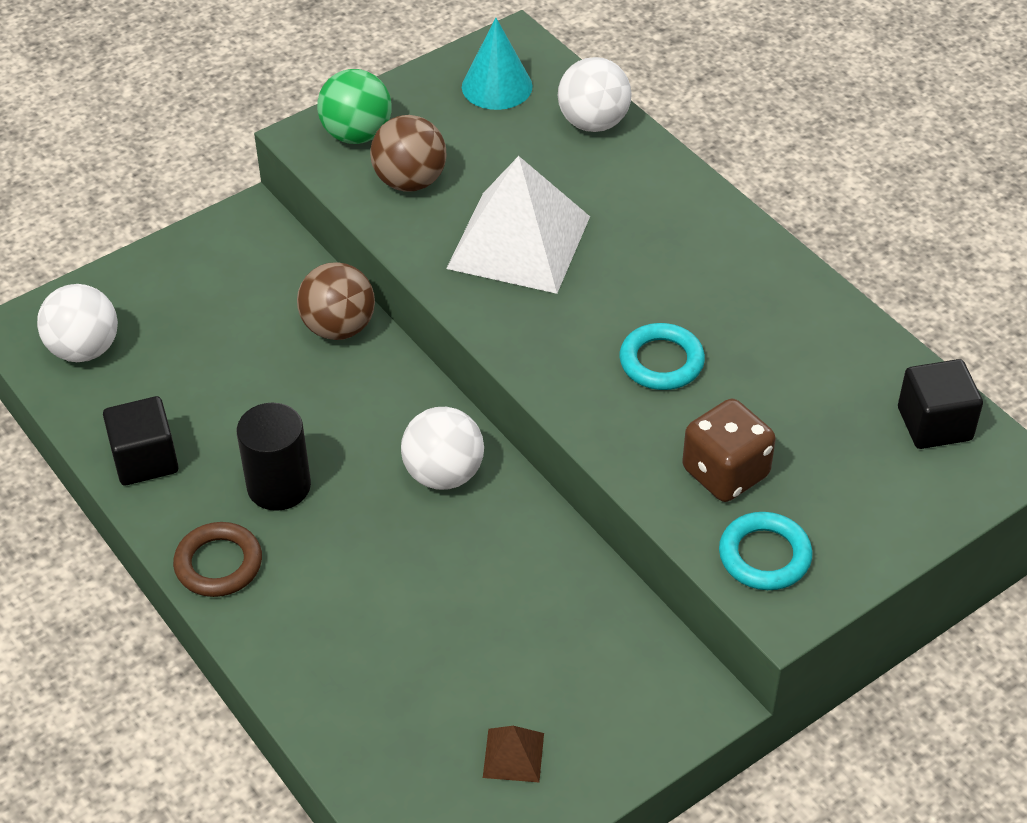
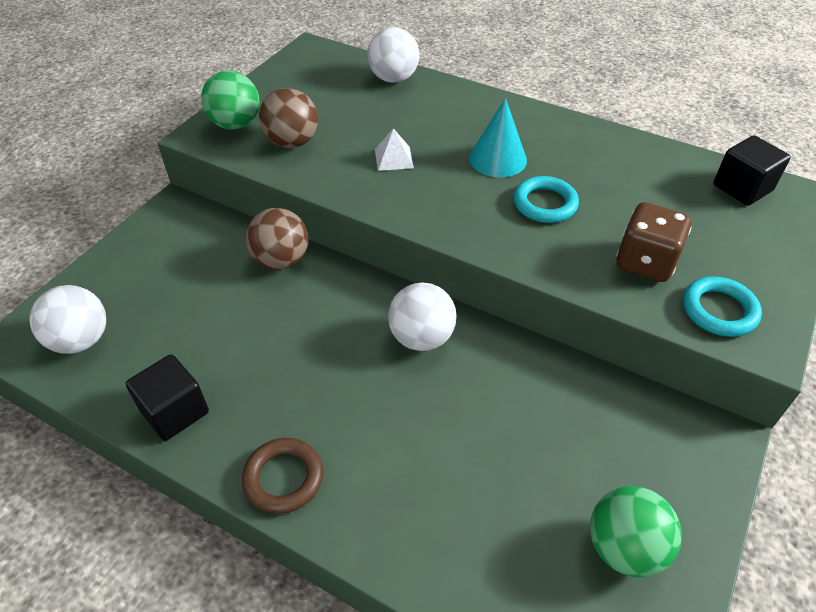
camera: 25 degrees left, 0 degrees up
(279, 486) = (300, 393): black cylinder -> none
(497, 86) = (316, 74): turquoise cone -> turquoise cone (497, 159)
(513, 755) = (624, 547): brown pyramid -> green ball
(519, 242) = (394, 158): white pyramid -> white pyramid, size x0.41

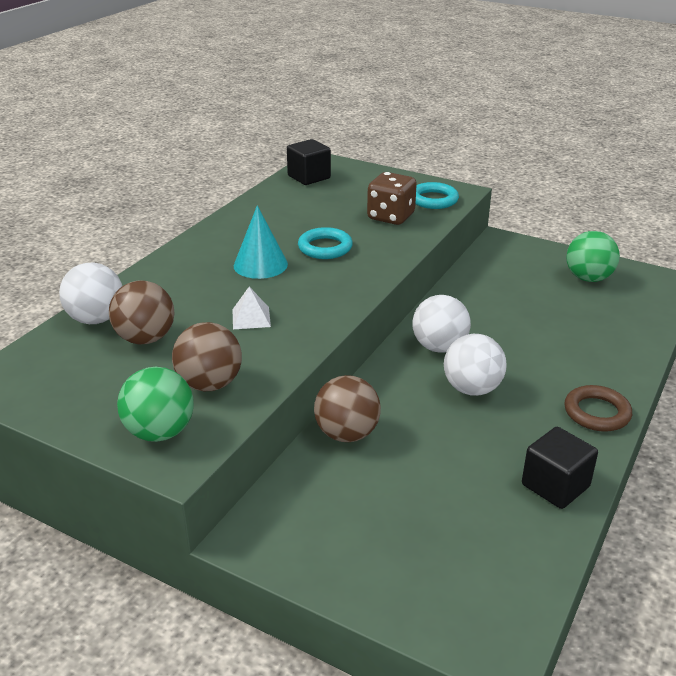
camera: 90 degrees left, 15 degrees down
(81, 340) = (484, 581): white ball -> white ball (472, 389)
(362, 105) = (146, 338): none -> brown ball

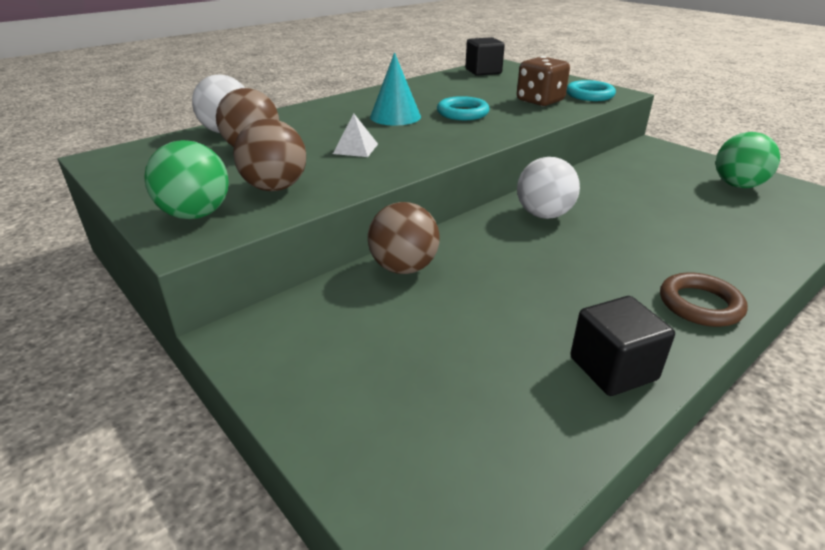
camera: 20 degrees right, 0 degrees up
(472, 389) = (559, 255): white ball -> none

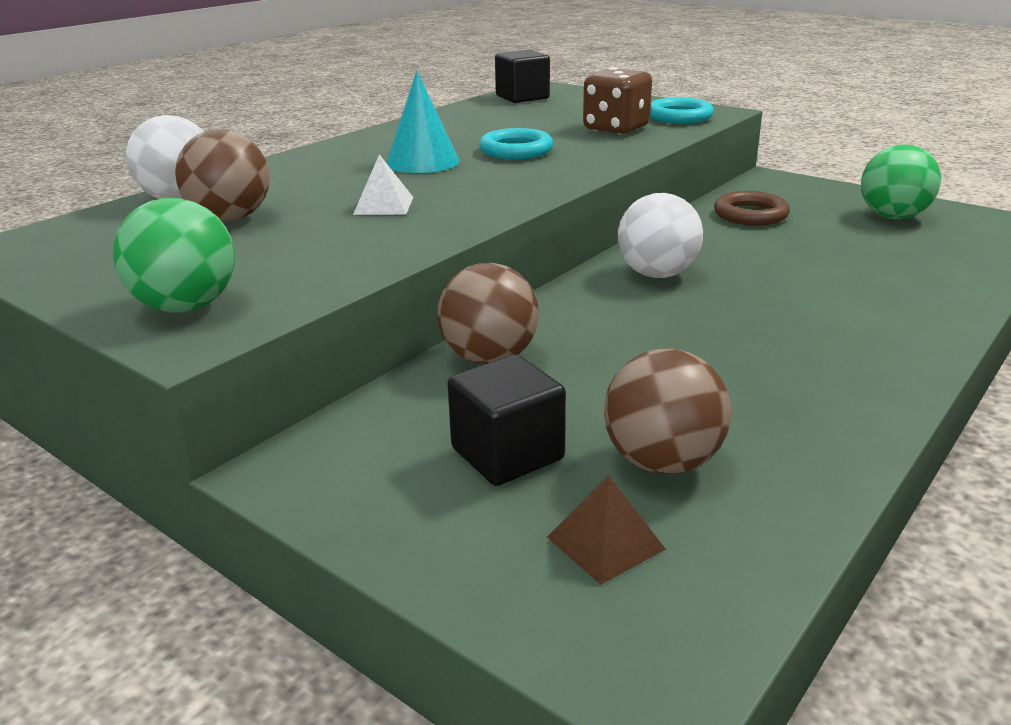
camera: 10 degrees left, 5 degrees down
(275, 187) = (289, 263): brown ball -> brown ball (662, 462)
(435, 430) = (605, 543): none -> brown pyramid
(613, 368) = (807, 443): black cube -> black cube (507, 454)
(700, 304) = (890, 358): brown ring -> brown ring (750, 214)

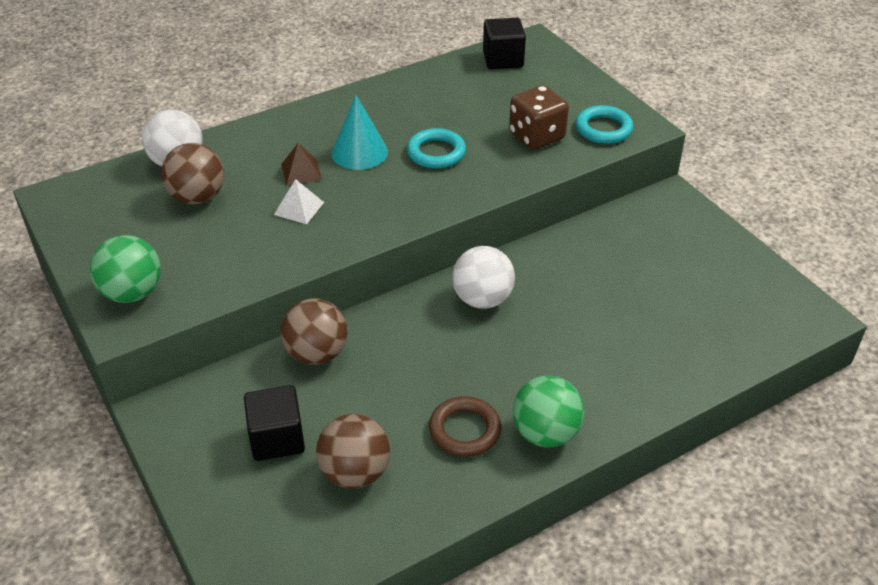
camera: 20 degrees right, 15 degrees up
(605, 543) = (286, 517): brown pyramid -> brown pyramid (301, 172)
(750, 214) = (611, 245): brown ring -> brown ring (465, 430)
(893, 217) = (722, 279): green ball -> green ball (545, 433)

